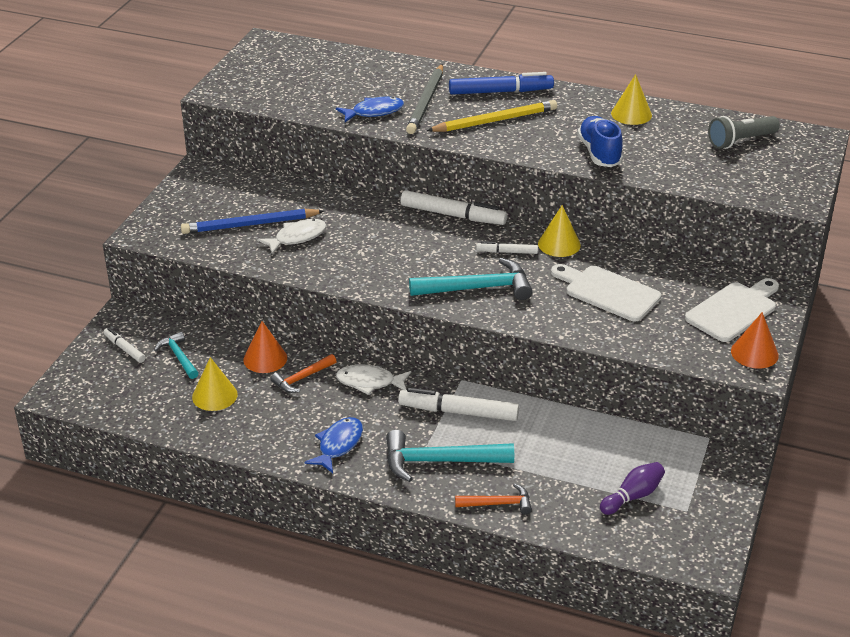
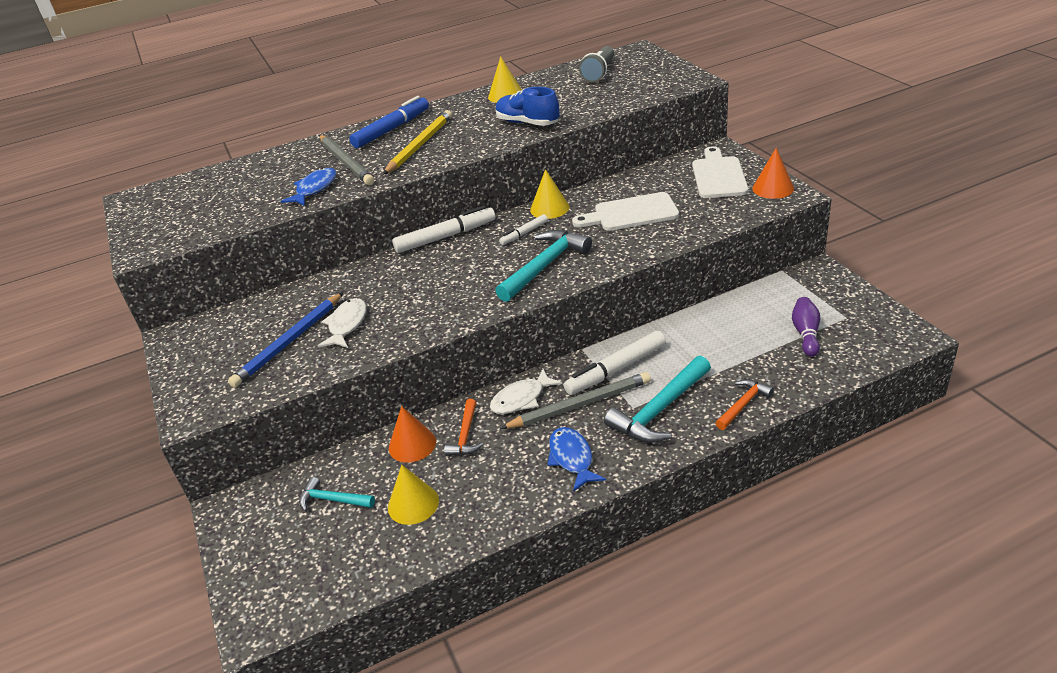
camera: 40 degrees left, 0 degrees up
(124, 349) = (269, 532): white marker -> none
(397, 416) = (580, 405): none -> grey pencil

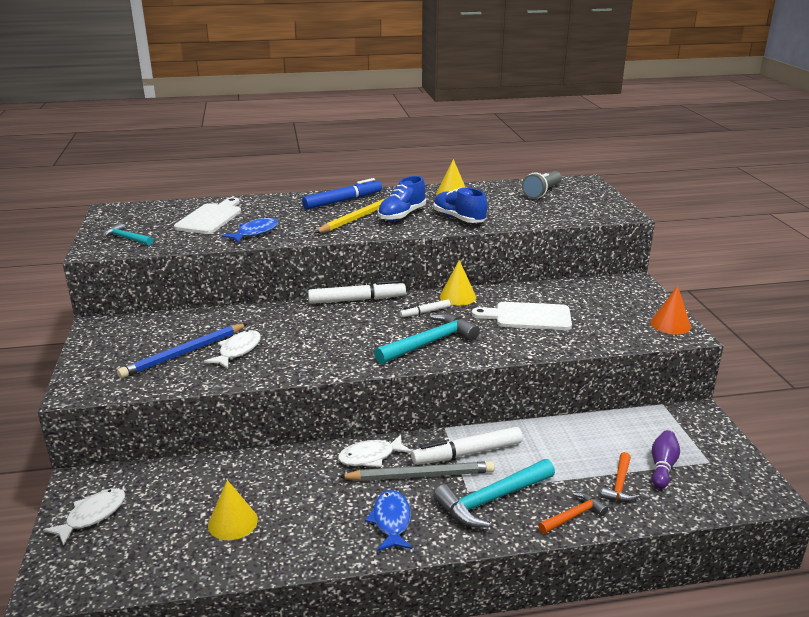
camera: 10 degrees right, 10 degrees down
(261, 539) = (92, 516): none -> white fish
(332, 500) = (167, 499): turquoise hammer -> turquoise hammer (126, 238)
(346, 162) = (291, 218): grey pencil -> none
(412, 444) = (257, 471): orange cone -> none
(465, 132) = (402, 215): none -> blue shoe
(465, 435) = (306, 475): orange hammer -> orange hammer (619, 485)
(718, 176) = (623, 303): white cutting board -> white cutting board (210, 218)

